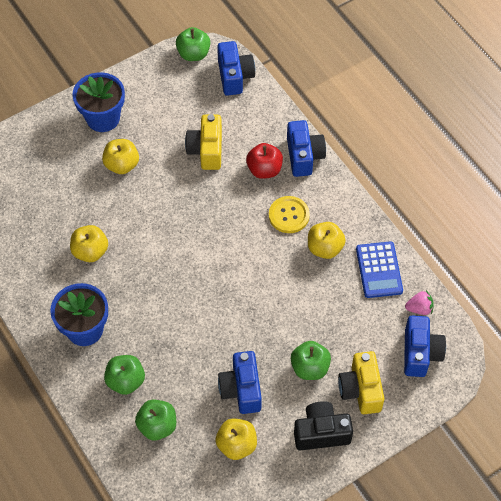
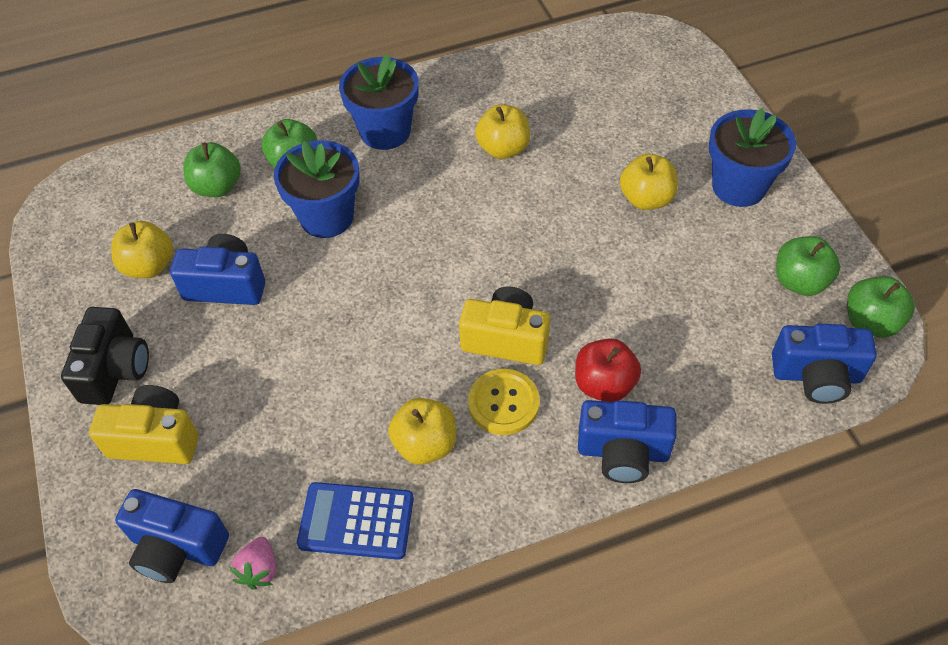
camera: 105 degrees right, 5 degrees down
(172, 345) = (326, 217): none -> blue flower pot
(206, 150) = (658, 308): yellow camera -> yellow camera (506, 339)
(310, 368) = (222, 376): green apple -> green apple (800, 281)

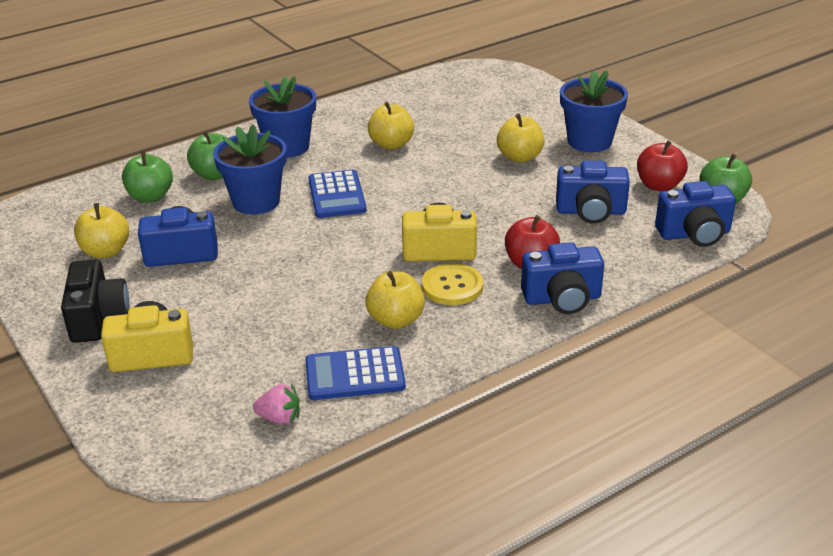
camera: 15 degrees left, 20 degrees down
(177, 547) = (198, 417): blue camera -> blue camera (591, 212)
(259, 570) = (280, 418): pink strawberry -> pink strawberry turned 75 degrees counterclockwise
(418, 224) = (337, 195): none -> blue calculator
(800, 281) = (659, 186): green apple -> red apple

